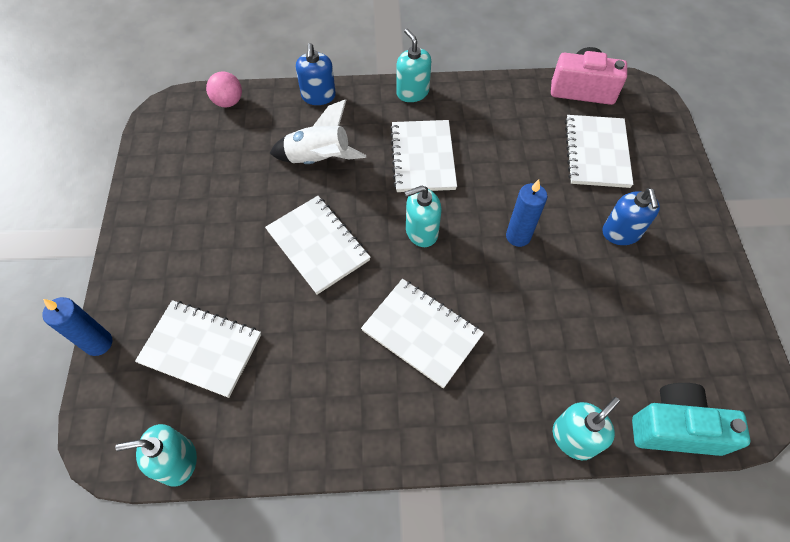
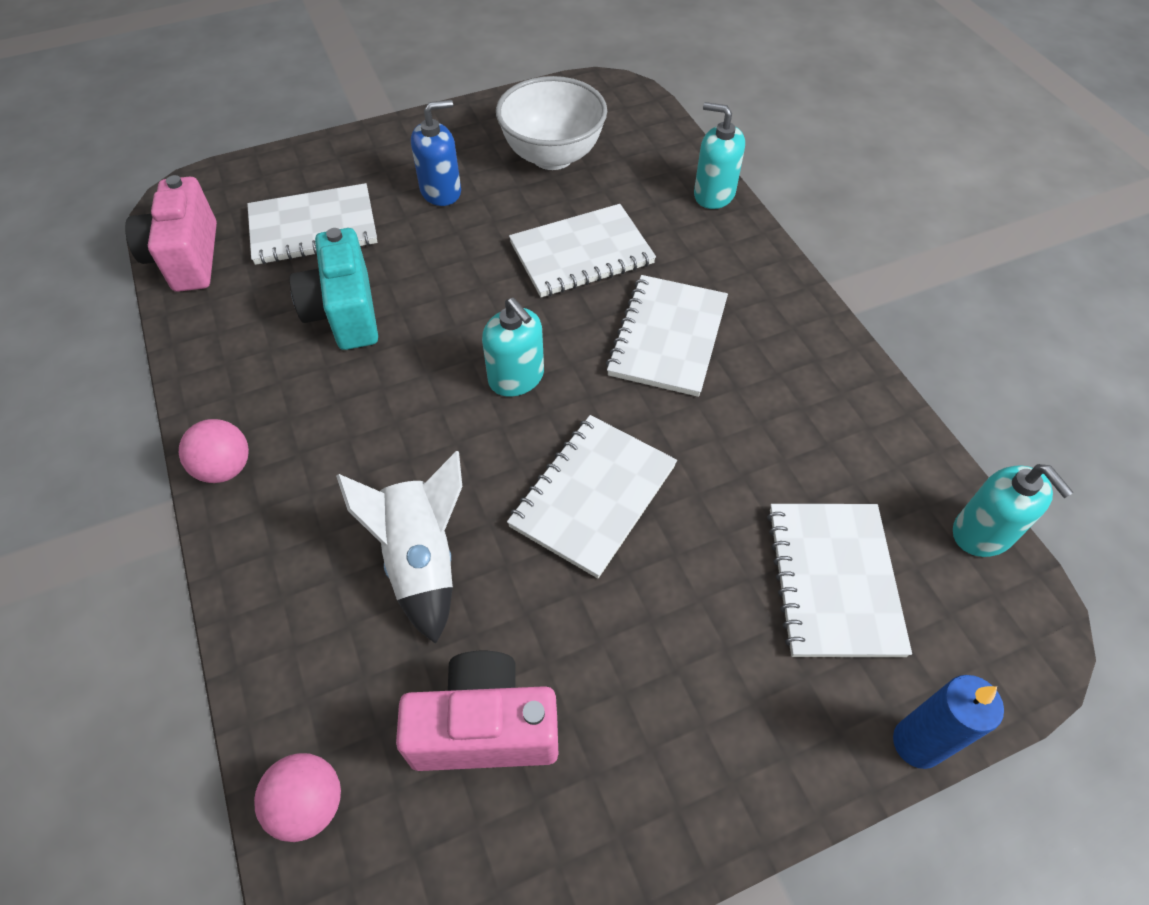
camera: 110 degrees left, 5 degrees down
(222, 165) = (485, 728): none -> pink camera
(318, 96) = (260, 622): blue soap dispenser -> none
(412, 92) = (225, 468): turquoise soap dispenser -> pink ball
(422, 157) = (375, 413): white notebook -> white notebook (581, 254)
(518, 236) = (483, 278): blue candle -> none
(652, 323) = (552, 156): none -> white bowl
(675, 428) = (661, 133): turquoise camera -> turquoise camera (345, 313)

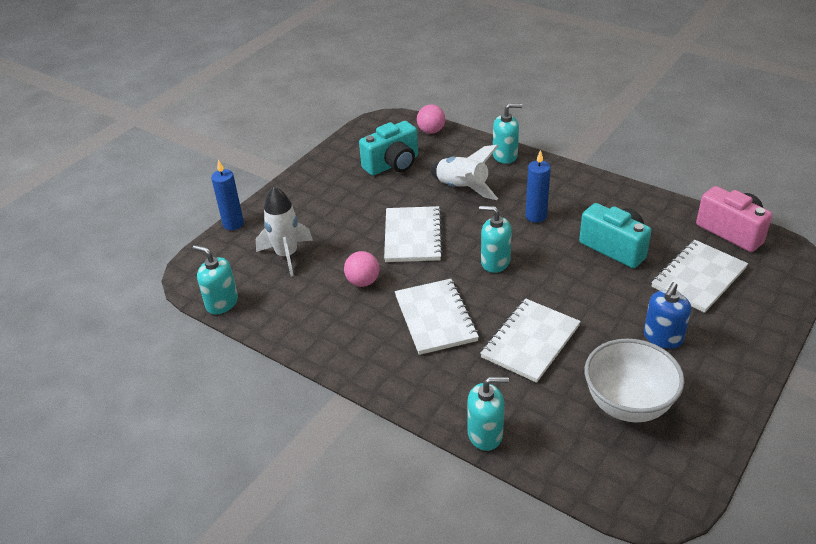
camera: 150 degrees right, 15 degrees down
(225, 468) = (575, 176): pink ball -> pink ball (363, 282)
(264, 601) = (505, 156): none -> turquoise soap dispenser
(377, 424) = (536, 216): none -> blue candle
(485, 728) = (392, 164): pink camera -> turquoise camera
(833, 580) = (287, 255): white notebook -> white rocket

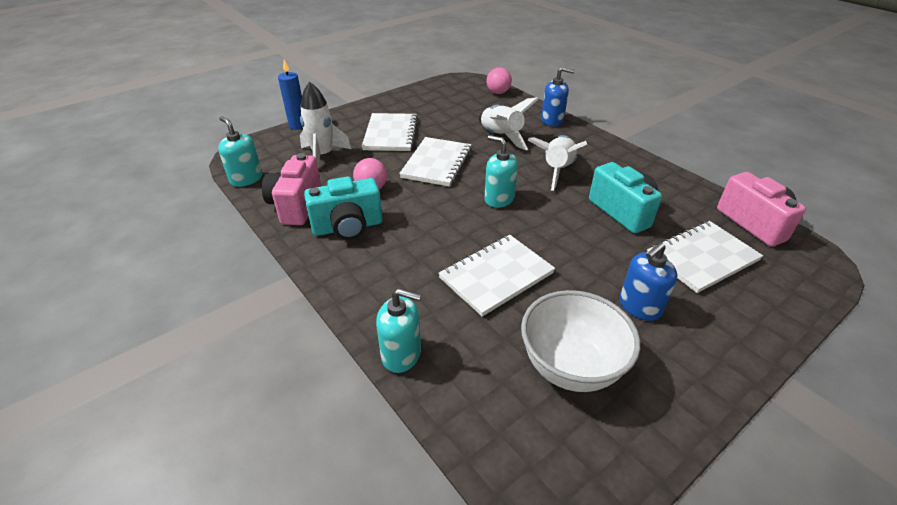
camera: 15 degrees right, 0 degrees up
(297, 319) = (296, 205): none -> pink camera
(392, 164) = (452, 109): turquoise camera -> turquoise camera (348, 227)
(436, 318) = (417, 233): white notebook -> white notebook (391, 134)
(505, 156) = (552, 120): turquoise soap dispenser -> blue soap dispenser
(536, 216) = (557, 170): blue candle -> white rocket

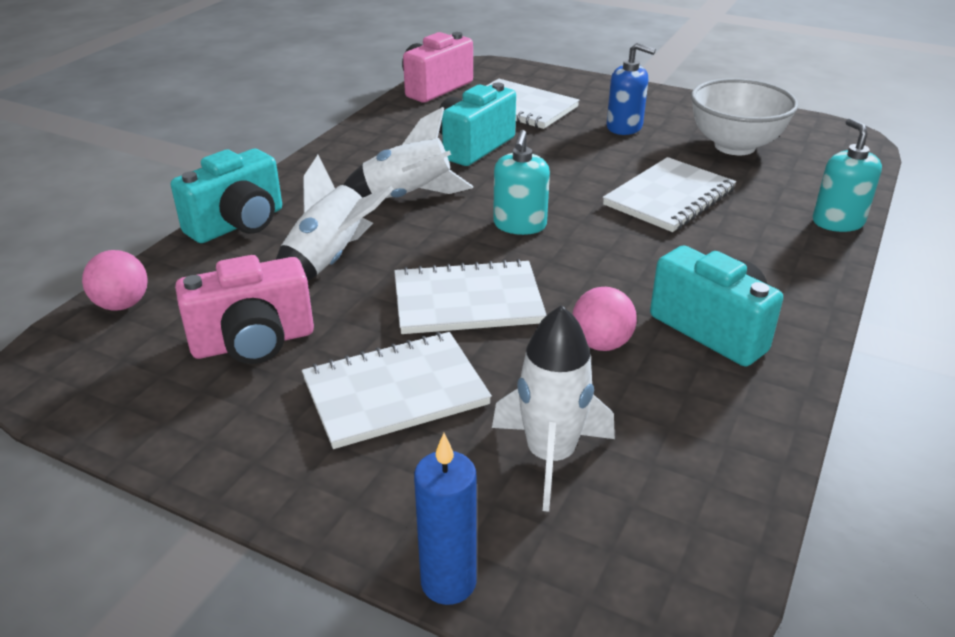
camera: 115 degrees left, 5 degrees down
(246, 179) = (732, 535): turquoise soap dispenser -> none
(296, 205) = (727, 410): pink camera -> pink camera (253, 342)
(496, 276) = (669, 197): white notebook -> white notebook turned 75 degrees counterclockwise
(552, 120) = (238, 224): blue soap dispenser -> turquoise camera

